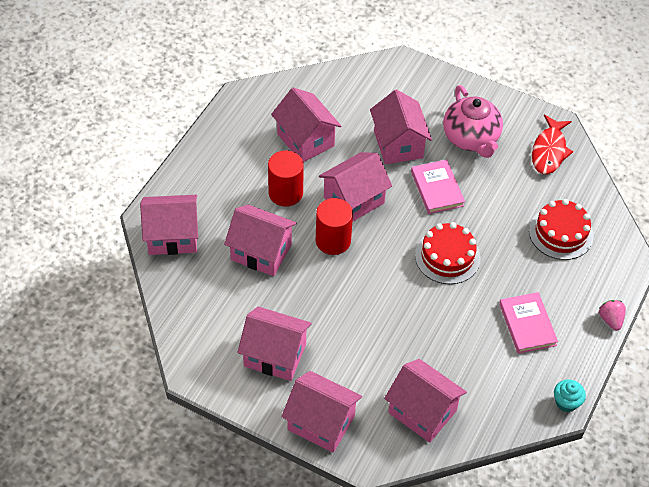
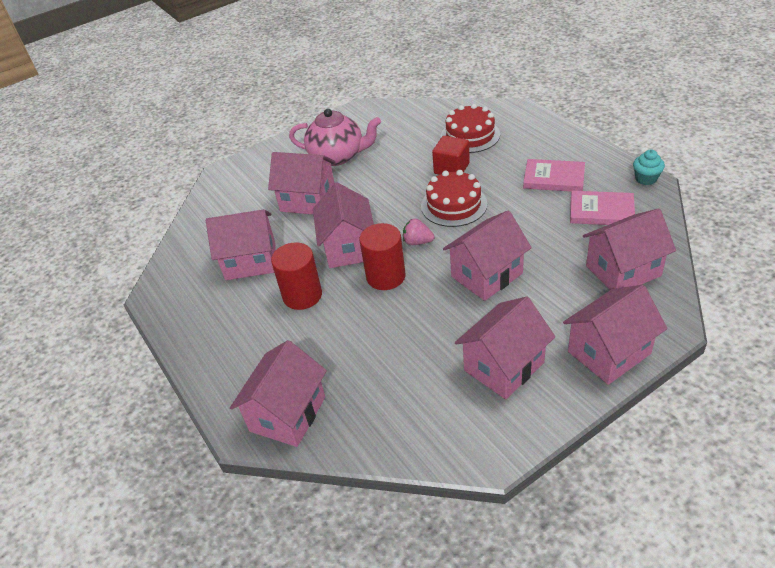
camera: 55 degrees left, 10 degrees down
(261, 252) = (363, 338): pink house -> pink house (486, 275)
(437, 188) = (375, 190): pink book -> pink book (601, 211)
(499, 236) = (451, 168): none -> red cube
(549, 151) = (384, 119): red fish -> none
(610, 320) = (571, 133): pink strawberry -> pink strawberry (417, 242)

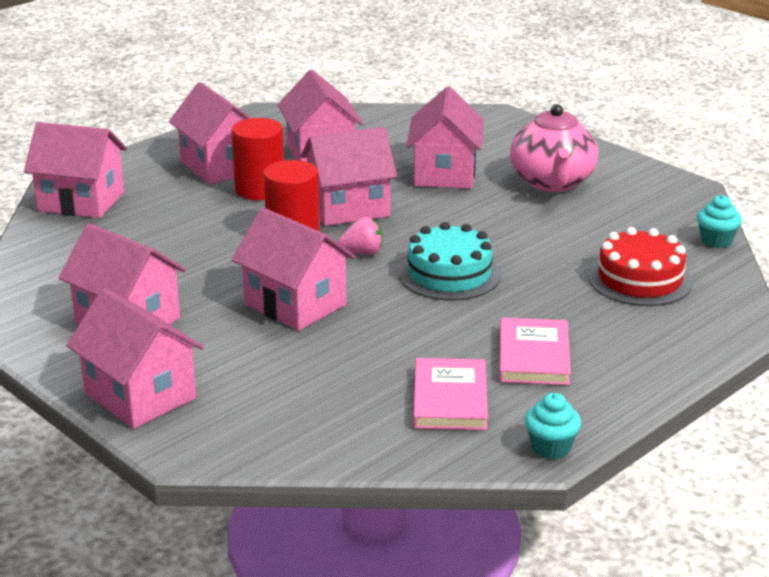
camera: 75 degrees right, 15 degrees down
(417, 242) = (362, 252): pink strawberry -> pink strawberry turned 75 degrees clockwise
(429, 107) = (716, 241): none -> turquoise cupcake
(451, 168) = (541, 268): red cube -> none
(454, 205) = (449, 274): red cake -> turquoise cake
(623, 271) = (304, 413): pink house -> pink house (220, 166)

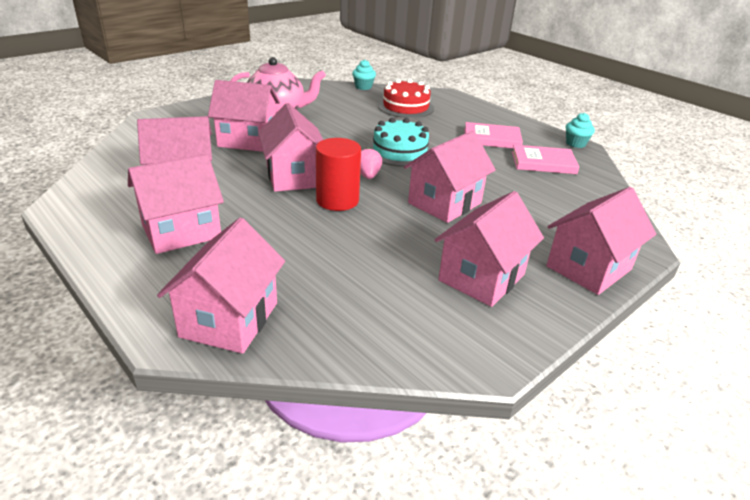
camera: 90 degrees left, 5 degrees up
(260, 189) = (244, 212): red cylinder -> none

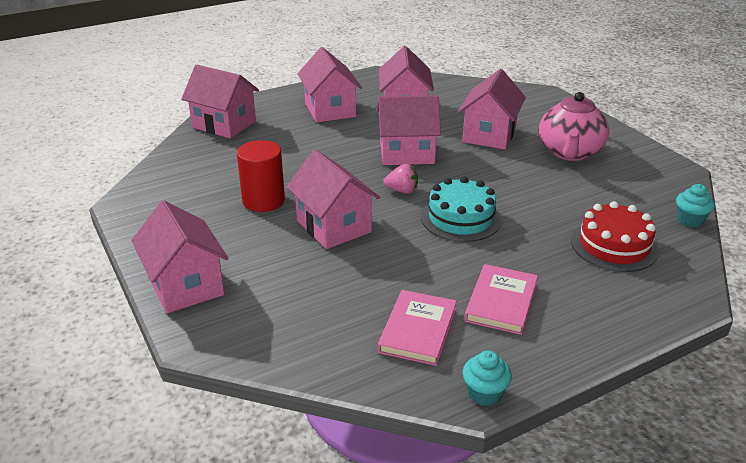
camera: 105 degrees right, 0 degrees up
(337, 200) = (357, 170): red cylinder -> red cylinder (263, 200)
(481, 277) = (208, 221): pink house -> none

